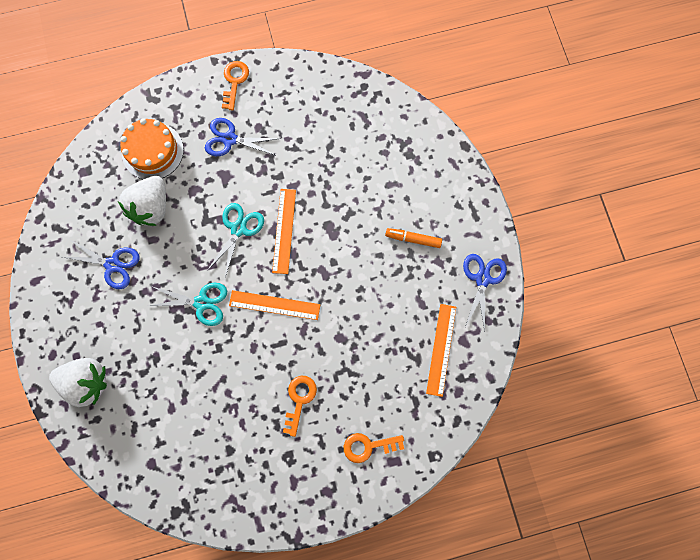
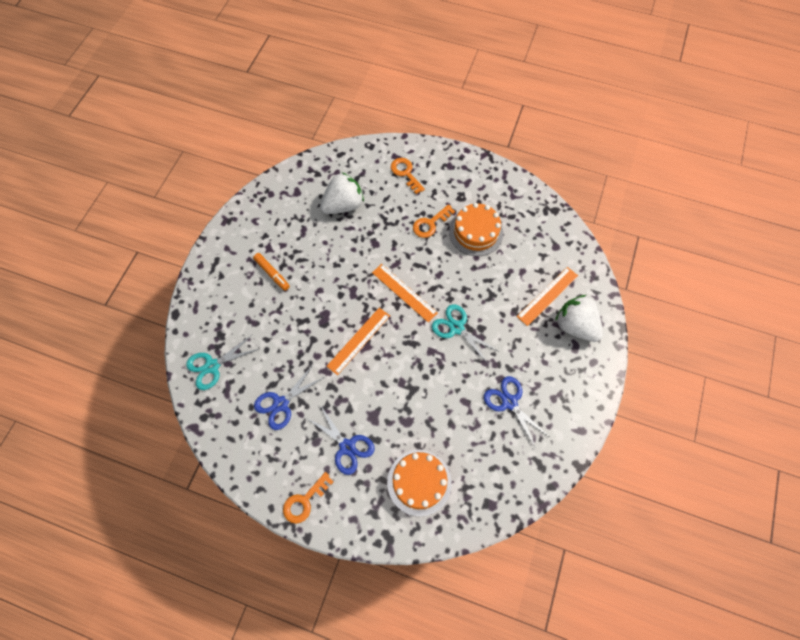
camera: 145 degrees left, 10 degrees down
(151, 207) = (450, 430): white strawberry -> white strawberry (343, 205)
(238, 229) = (392, 365): turquoise scissors -> turquoise scissors (212, 366)
(245, 423) = (476, 232): none -> orange cake
(368, 446) = (405, 173): orange key -> orange key turned 150 degrees counterclockwise
(441, 349) = (315, 196): orange ruler -> orange ruler (547, 296)
(482, 279) = (250, 219): blue scissors -> blue scissors (281, 404)

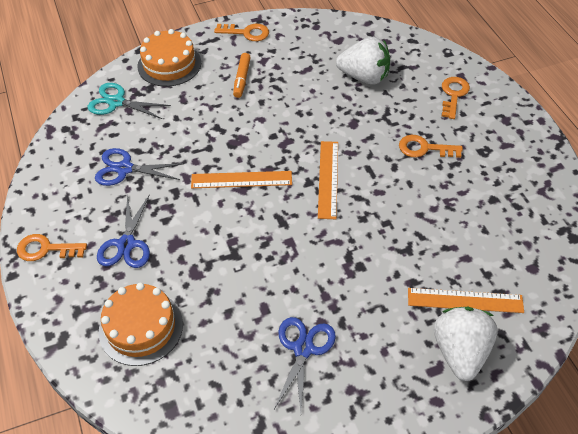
camera: 50 degrees right, 15 degrees down
(231, 237) = (246, 33): none -> orange key
(456, 328) = (337, 245): turquoise scissors -> none
(476, 232) = (461, 189): orange cake -> orange cake (169, 64)

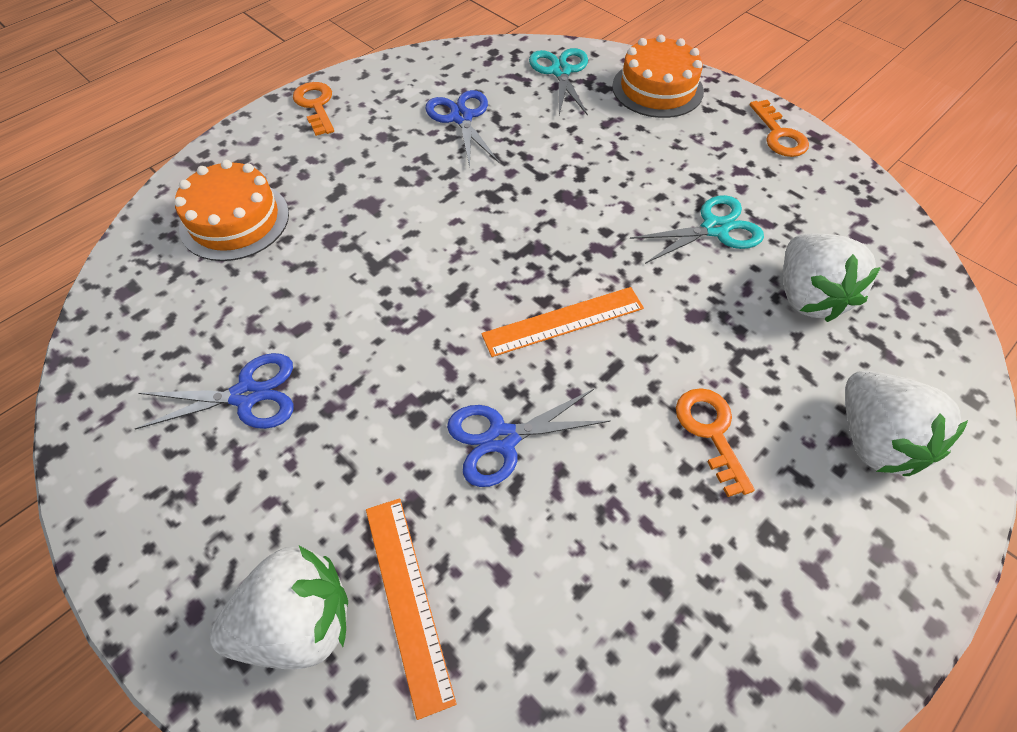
camera: 65 degrees right, 5 degrees up
(126, 244) = (350, 163): blue scissors -> blue scissors (502, 438)
(241, 179) = (506, 227): orange ruler -> none
(242, 79) = (687, 162): orange marker -> none
(299, 90) = (714, 229): none -> turquoise scissors
(453, 95) = (874, 440): orange key -> white strawberry

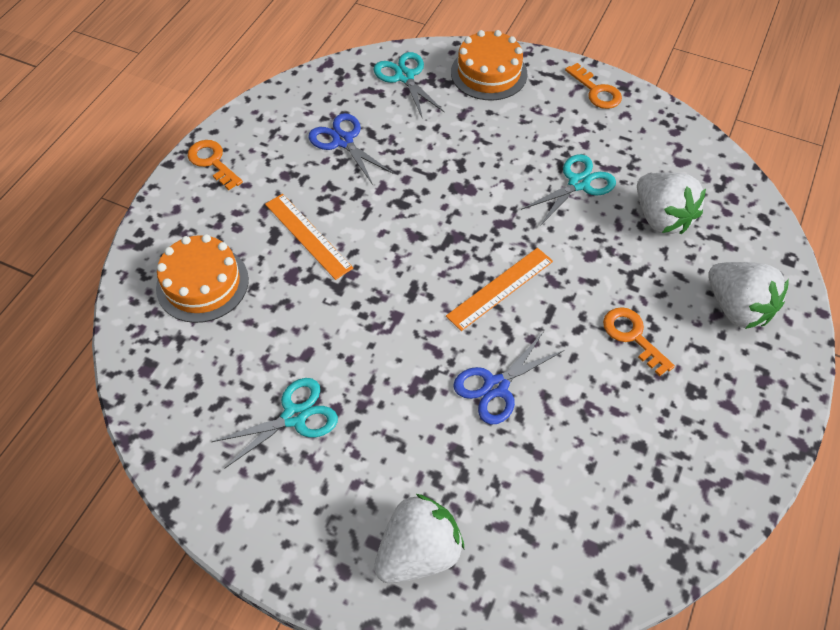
camera: 20 degrees left, 0 degrees up
(246, 395) = (294, 416): blue scissors -> turquoise scissors
(407, 599) = (483, 512): orange ruler -> orange ruler (308, 235)

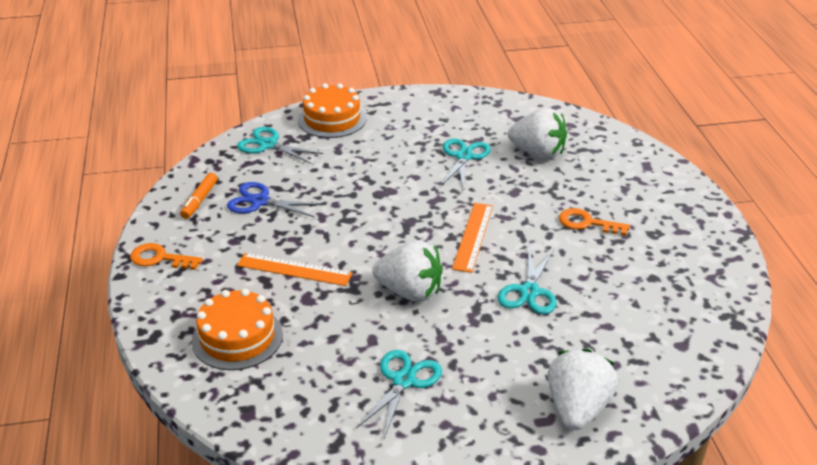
camera: 35 degrees left, 20 degrees down
(294, 113) = (199, 200): none -> orange marker
(496, 386) = (529, 291): blue scissors -> turquoise scissors
(596, 91) = (421, 101): orange key -> none
(737, 308) = (633, 180): white strawberry -> white strawberry (410, 292)

